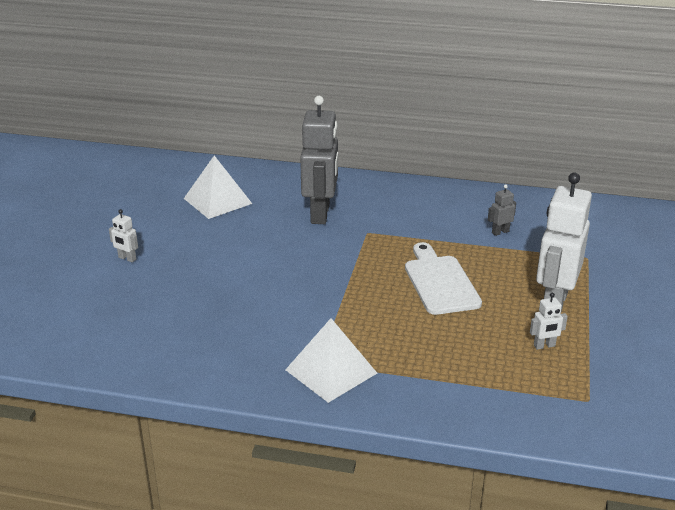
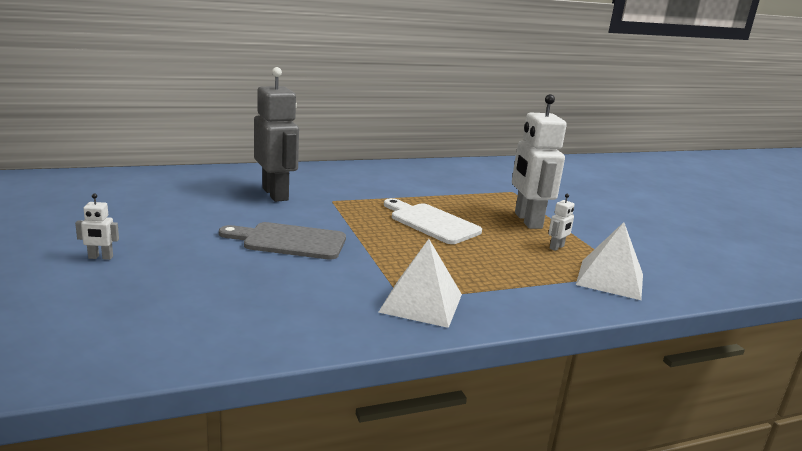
camera: 35 degrees left, 10 degrees down
(217, 201) = (160, 198): white pyramid -> white pyramid (610, 279)
(282, 275) = (289, 241): none -> grey cutting board
(500, 232) = (435, 186): grey robot -> none

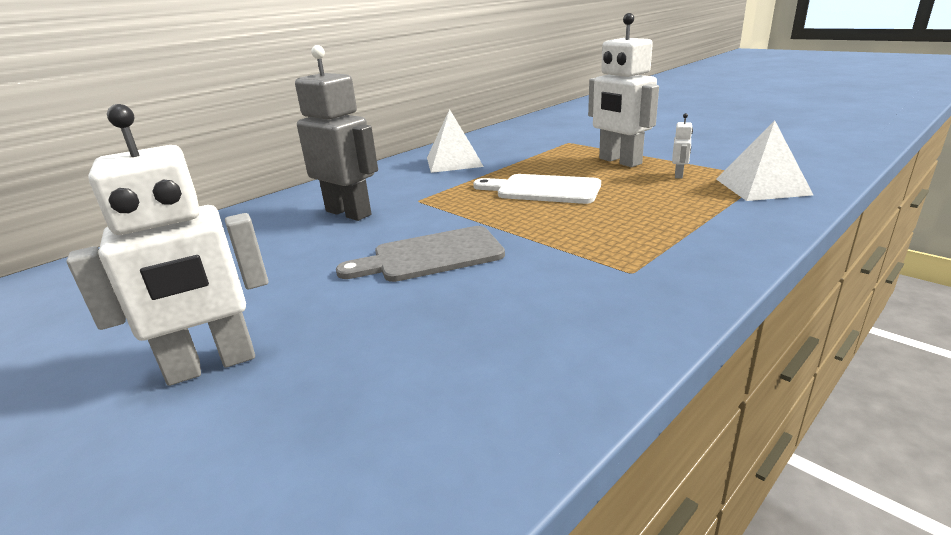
camera: 20 degrees left, 5 degrees up
(100, 257) = (212, 365): white robot -> white robot, size x2.41
(421, 303) = (654, 269): white pyramid -> white pyramid (454, 162)

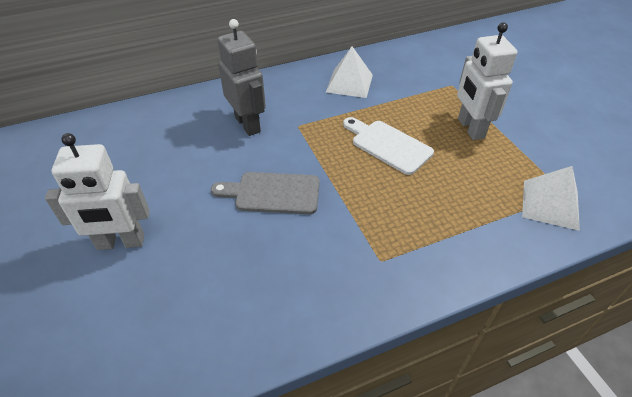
camera: 20 degrees right, 20 degrees up
(679, 175) = (500, 165): white robot -> none

